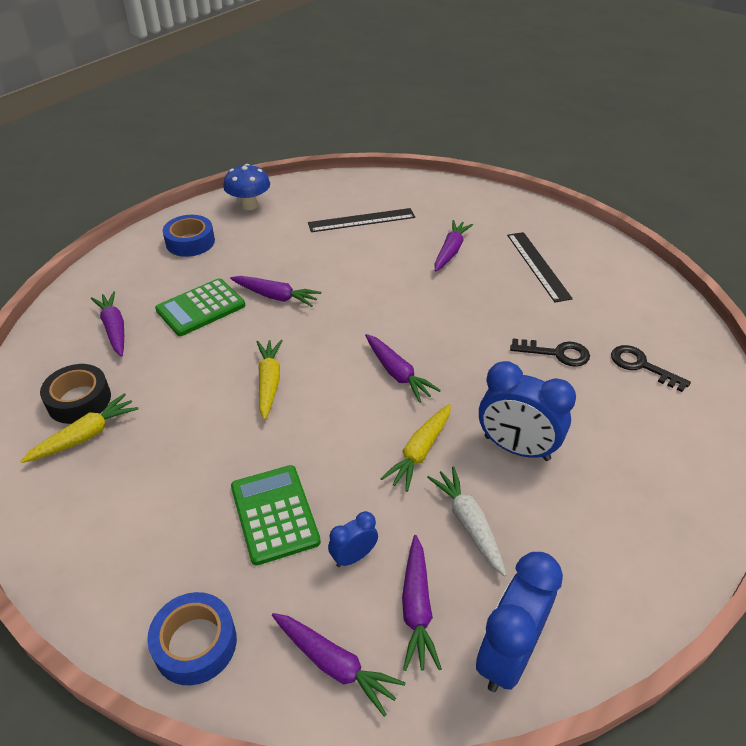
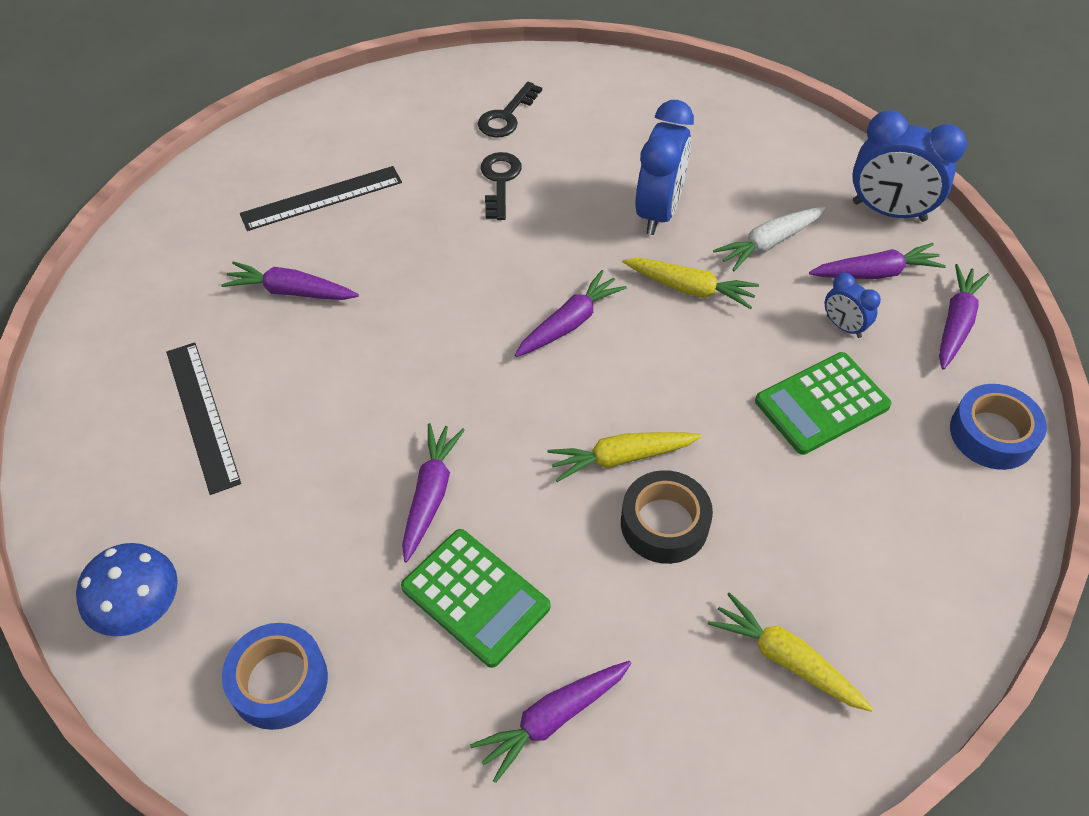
camera: 100 degrees left, 10 degrees up
(79, 400) = (724, 700): black tape -> black tape (664, 524)

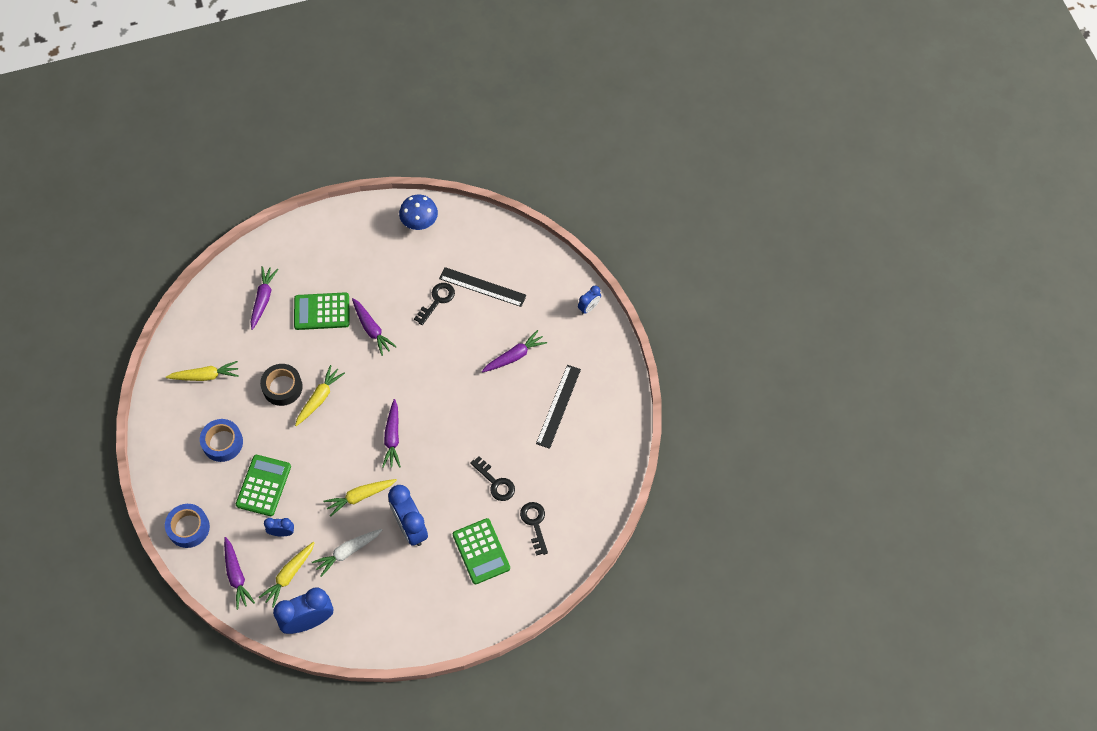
camera: 135 degrees right, 10 degrees up
(122, 271) = (589, 307): none -> blue clock
(279, 681) = (355, 241): blue tape -> blue tape (222, 443)
(286, 453) = (437, 300): none -> black key
(599, 134) = (481, 551): none -> green calculator
(769, 243) = (347, 552): white carrot -> white carrot turned 135 degrees counterclockwise
(875, 273) = (289, 575): purple carrot -> yellow carrot

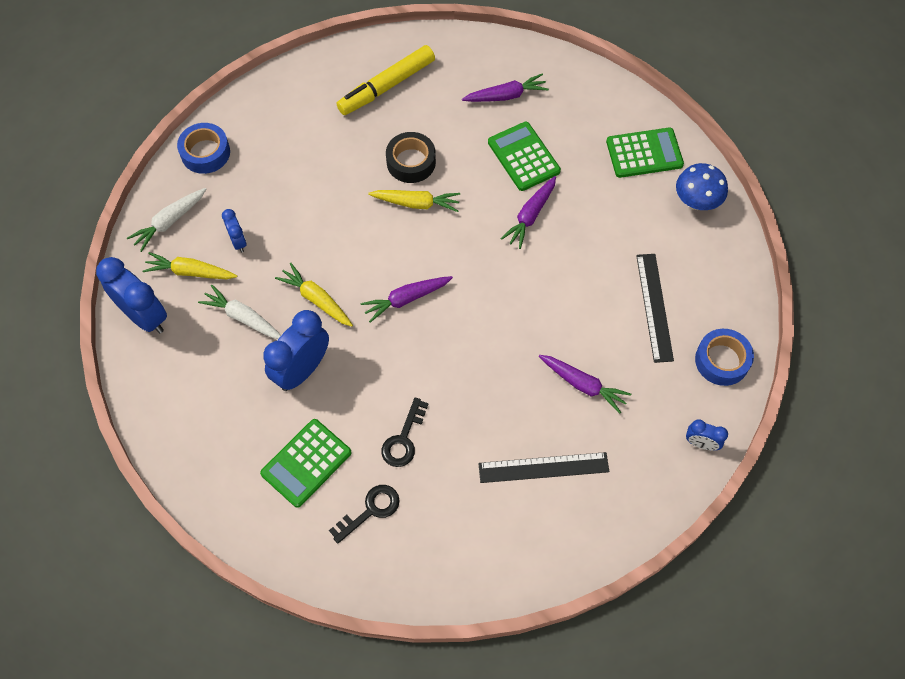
camera: 65 degrees right, 0 degrees up
(205, 376) = (386, 86): yellow carrot -> yellow marker
(222, 443) = (317, 137): blue tape -> blue tape (722, 360)
(236, 576) = (169, 222): purple carrot -> white carrot
(263, 485) = (285, 198): green calculator -> green calculator (644, 153)
(437, 300) = (606, 266): black key -> none

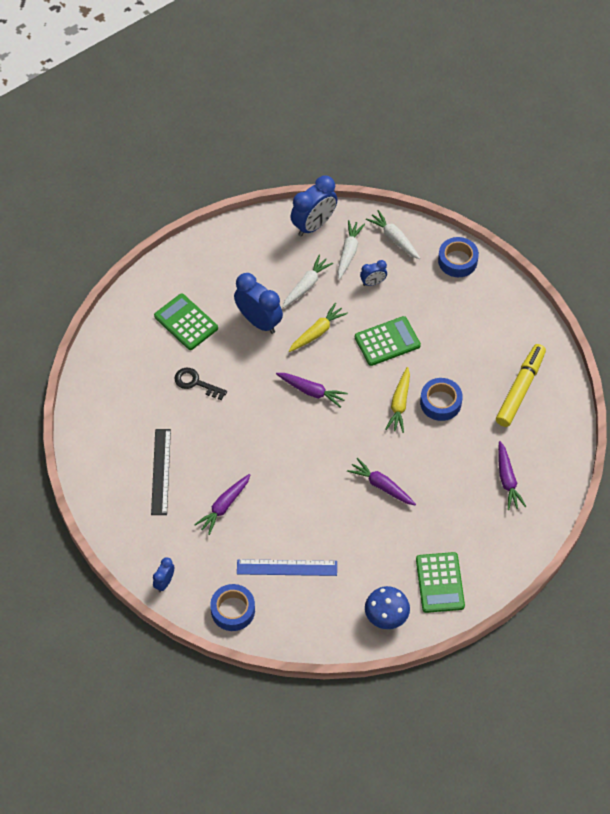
camera: 95 degrees right, 5 degrees down
(190, 272) = (349, 252): yellow carrot -> white carrot
(370, 510) = (145, 360): black key -> none
(386, 86) = (520, 389): yellow marker -> yellow marker turned 60 degrees clockwise
(406, 299) = (311, 391): purple carrot -> purple carrot turned 135 degrees clockwise
(411, 162) = (440, 402): black tape -> blue tape
(523, 157) = (441, 487): green calculator -> green calculator (387, 341)
(654, 307) = (287, 568): black ruler -> blue ruler

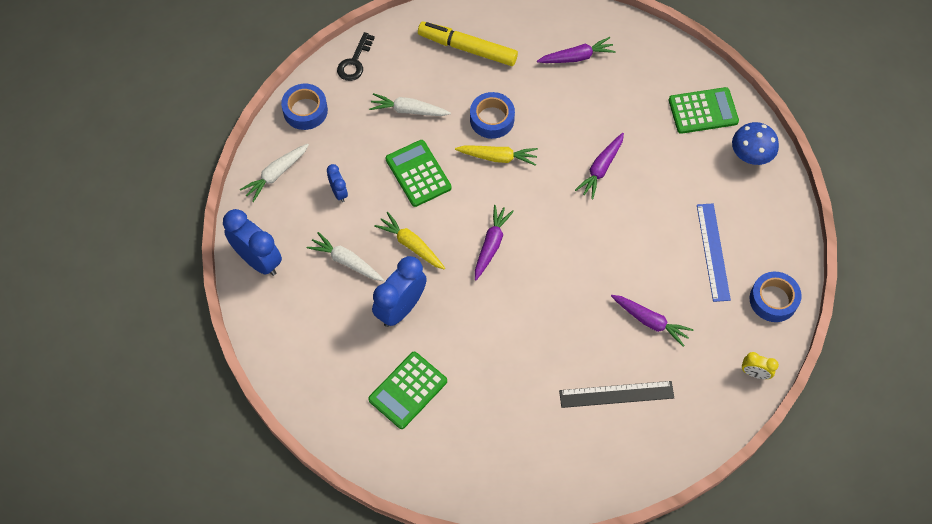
camera: 95 degrees left, 5 degrees up
(164, 582) = (754, 373): blue clock -> yellow clock
(195, 383) = (493, 369): black key -> black key (354, 62)
(349, 252) = (297, 220): white carrot -> white carrot (408, 110)

